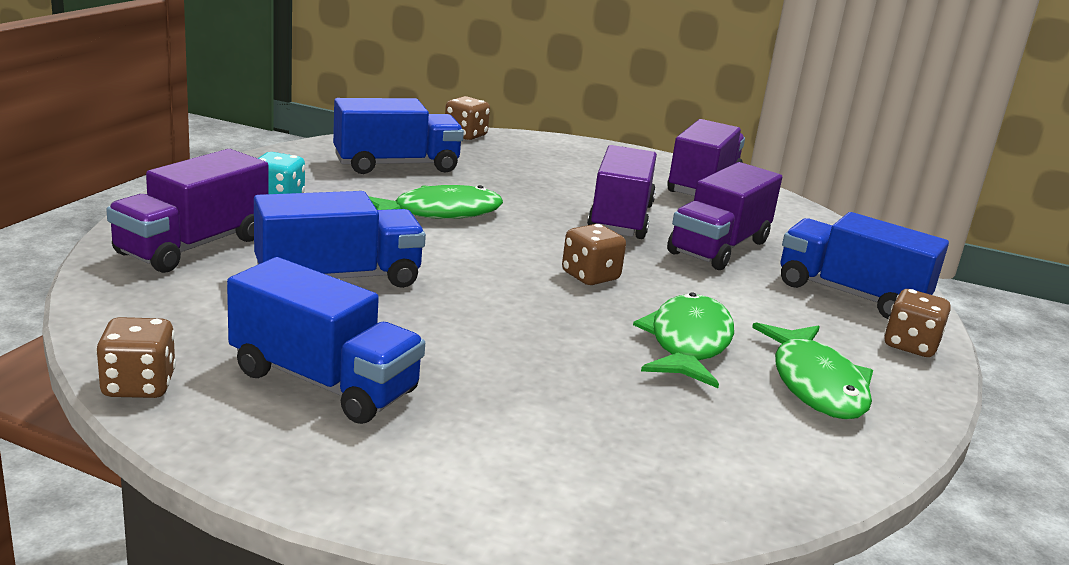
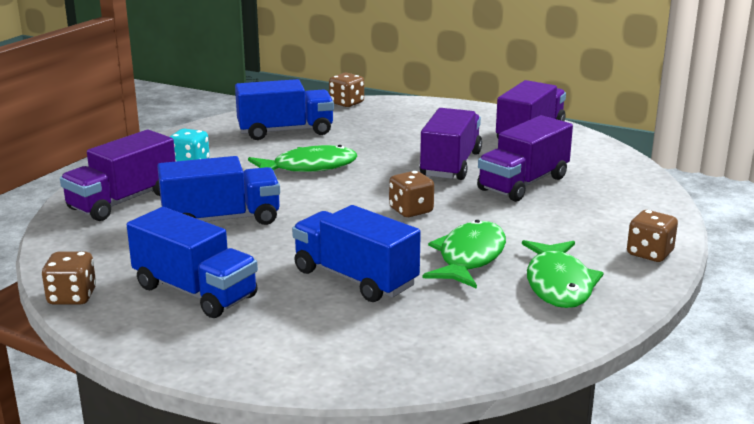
camera: 10 degrees right, 0 degrees up
(850, 294) = (617, 216): blue truck -> blue truck (355, 278)

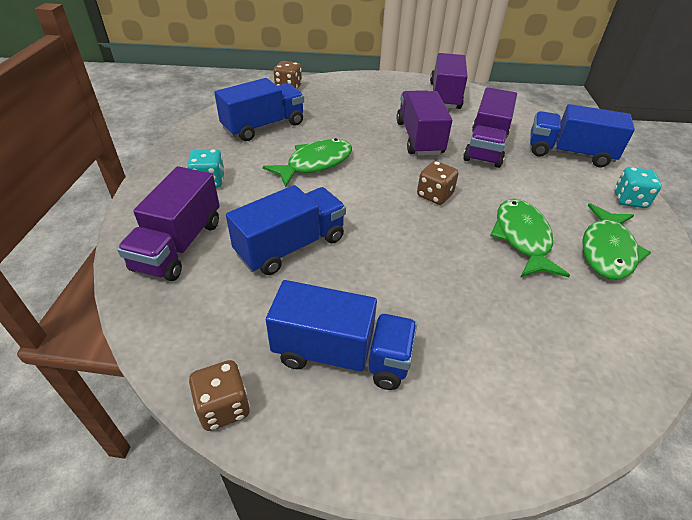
camera: 25 degrees left, 20 degrees up
(355, 278) = (462, 290): blue truck -> blue truck (569, 153)
(558, 284) = (607, 250): green fish -> green fish turned 45 degrees clockwise
(649, 253) = (629, 200): brown dice -> turquoise dice

